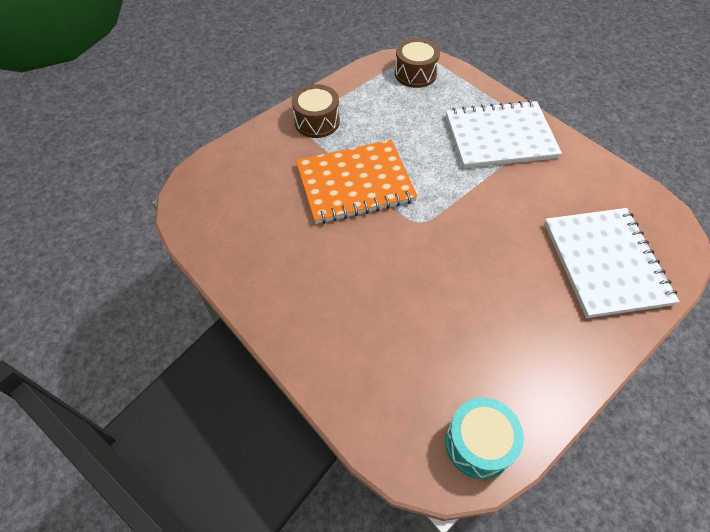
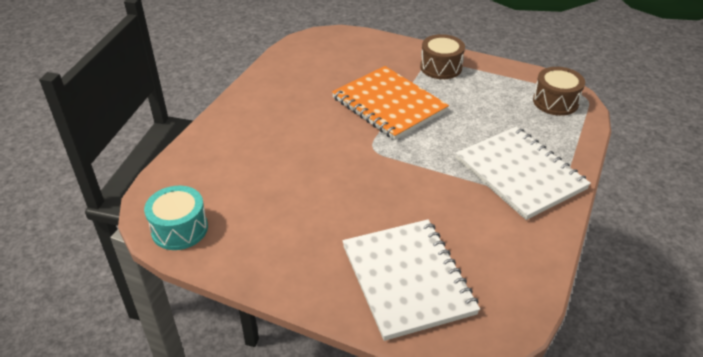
camera: 65 degrees right, 15 degrees down
(605, 263) = (407, 279): white notebook -> white notebook turned 75 degrees counterclockwise

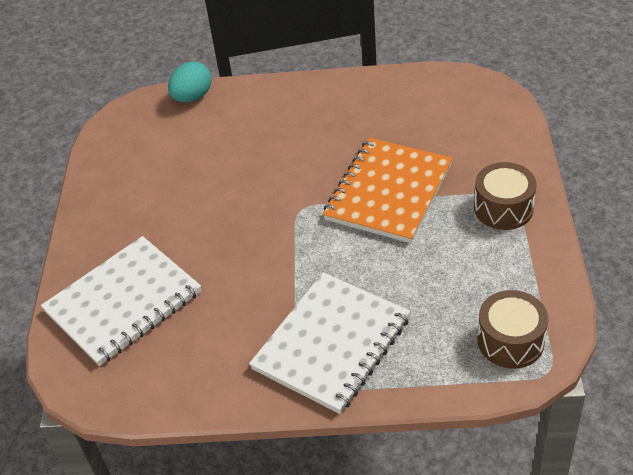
camera: 70 degrees right, 5 degrees up
(177, 168) = (192, 97): none -> turquoise egg
(179, 229) = (118, 136): turquoise drum -> none

